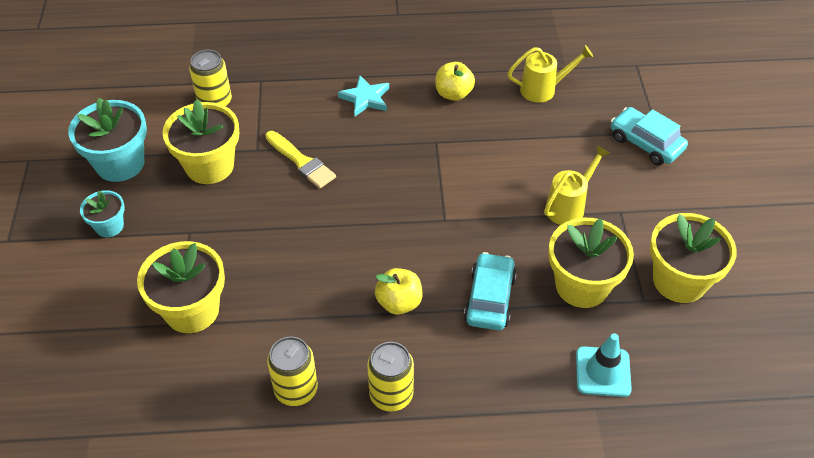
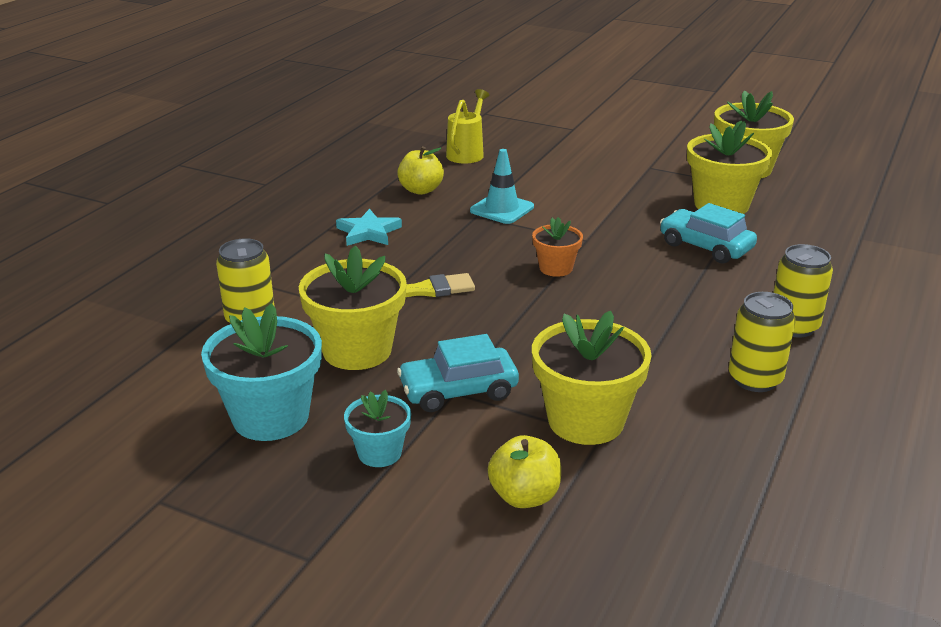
camera: 60 degrees left, 20 degrees down
(385, 219) = (556, 268): none -> orange flower pot
(399, 303) = (676, 291): yellow apple -> yellow apple (524, 496)
(568, 206) = (624, 184): yellow watering can -> none
(603, 372) = (824, 224): turquoise traffic cone -> turquoise traffic cone (502, 209)
(646, 143) = (581, 136): turquoise car -> turquoise car (458, 391)

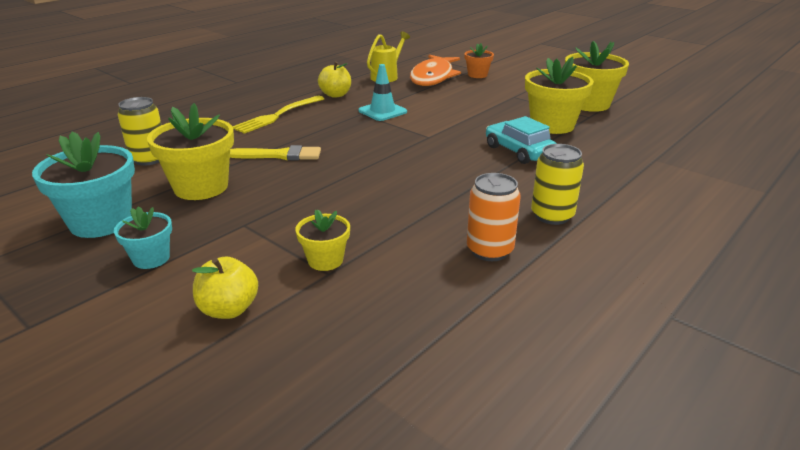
camera: 15 degrees right, 0 degrees up
(368, 232) = (277, 116): turquoise star -> yellow fork
(458, 391) = (247, 224): turquoise car -> none
(528, 147) = (433, 77): none -> orange fish
(556, 268) = (390, 152): orange flower pot -> orange flower pot (477, 75)
(586, 421) = (325, 260): yellow flower pot -> yellow flower pot, size x0.55
(755, 379) = (489, 250): yellow can -> orange can

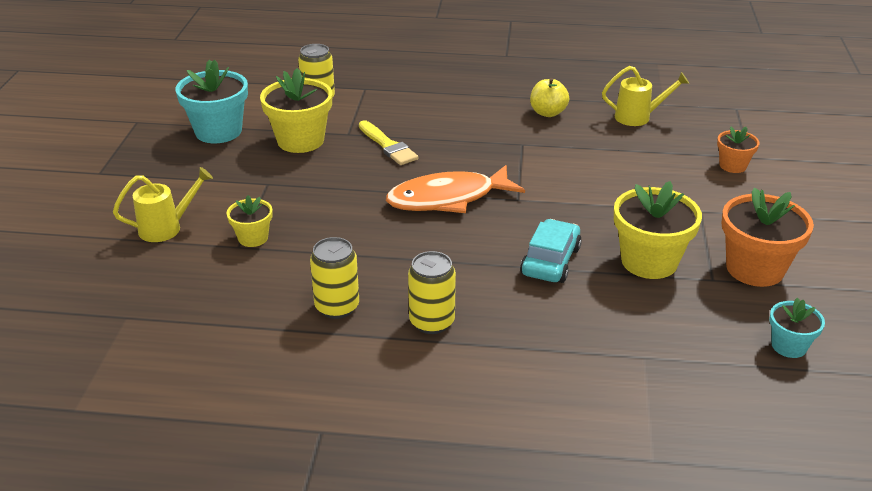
camera: 55 degrees right, 5 degrees up
(151, 258) = (195, 172): turquoise flower pot -> turquoise flower pot (789, 346)
(229, 309) = (166, 228): yellow apple -> yellow watering can
(277, 116) = (461, 108): yellow fork -> none
(382, 111) = (543, 152): turquoise traffic cone -> none
(433, 77) = (680, 142): orange fish -> orange fish (448, 198)
(489, 250) = (337, 307): orange can -> yellow can
(589, 104) = (754, 269): yellow flower pot -> orange flower pot

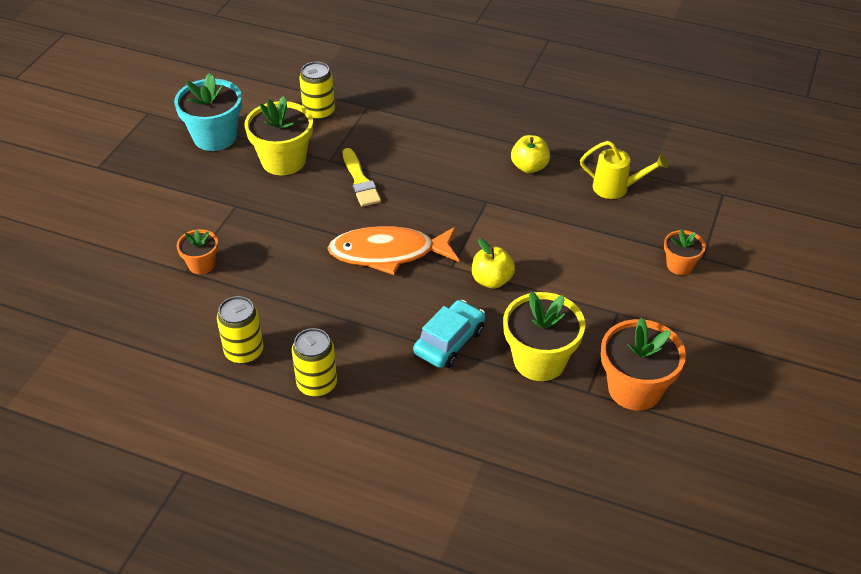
camera: 15 degrees right, 10 degrees up
(166, 228) = (133, 239): yellow watering can -> none
(253, 238) = (201, 264): yellow flower pot -> orange flower pot
(563, 204) = (492, 280): none -> yellow apple
(789, 346) = (620, 478): turquoise flower pot -> none

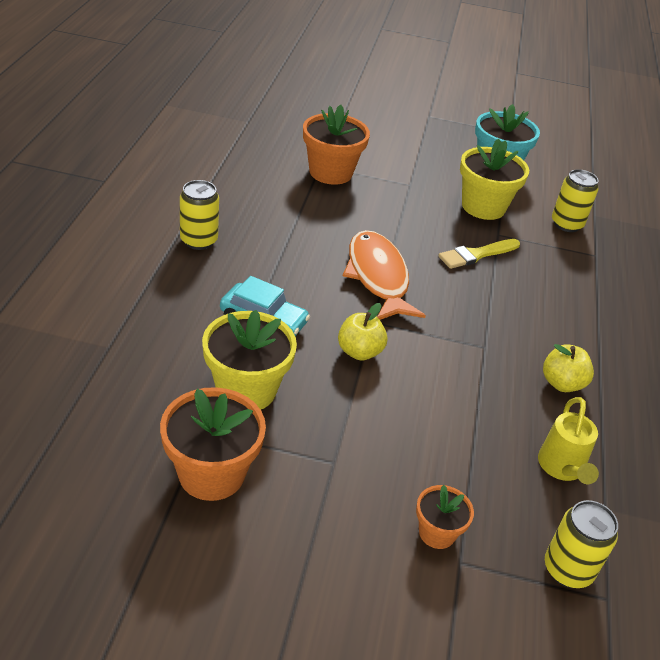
camera: 75 degrees right, 5 degrees down
(201, 264) = (330, 172): orange flower pot -> orange flower pot, size x1.82
(244, 352) = (232, 200): yellow can -> yellow can (567, 570)

